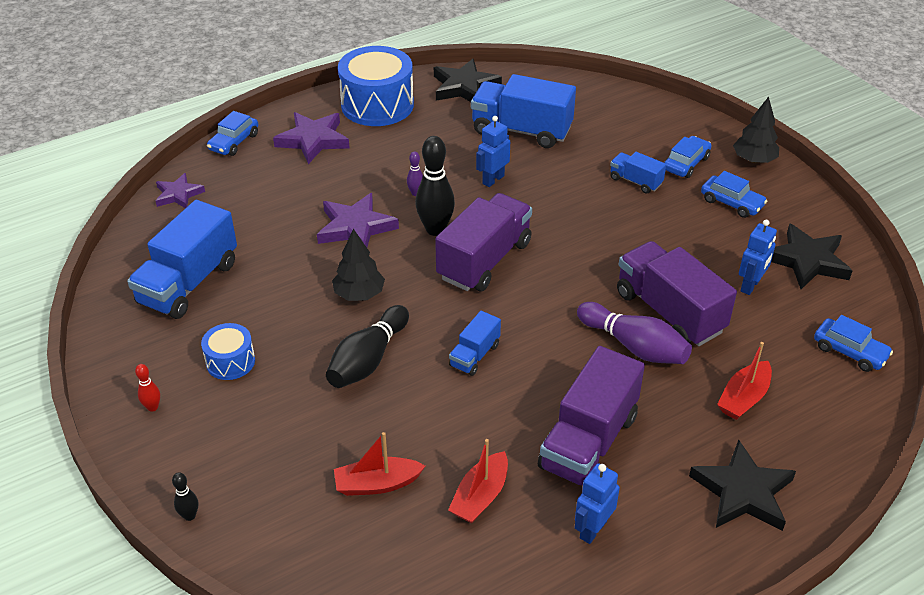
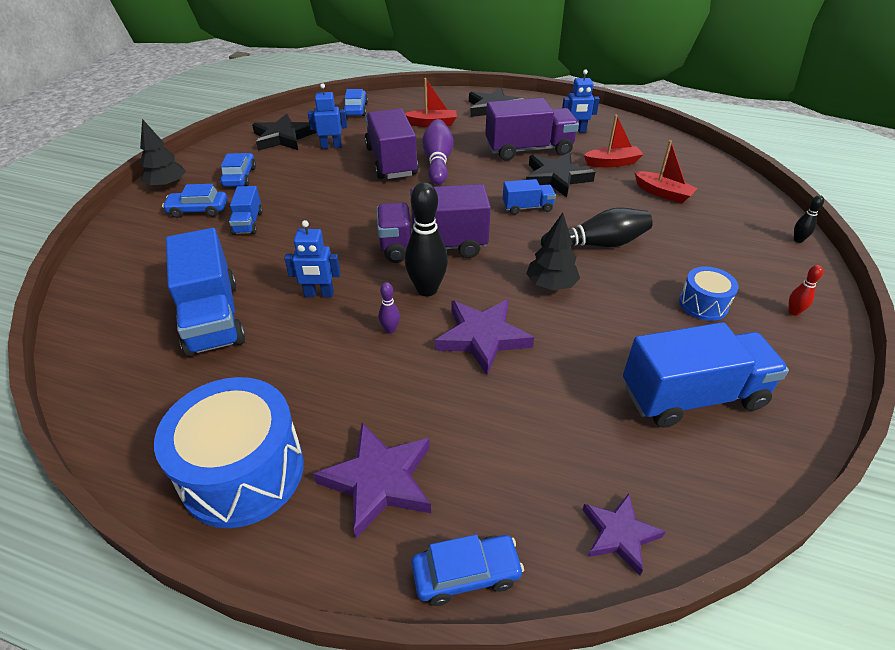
camera: 130 degrees left, 0 degrees up
(464, 87) = (138, 411): black star -> black star (556, 178)
(669, 312) = (391, 162): purple truck -> purple truck turned 150 degrees clockwise

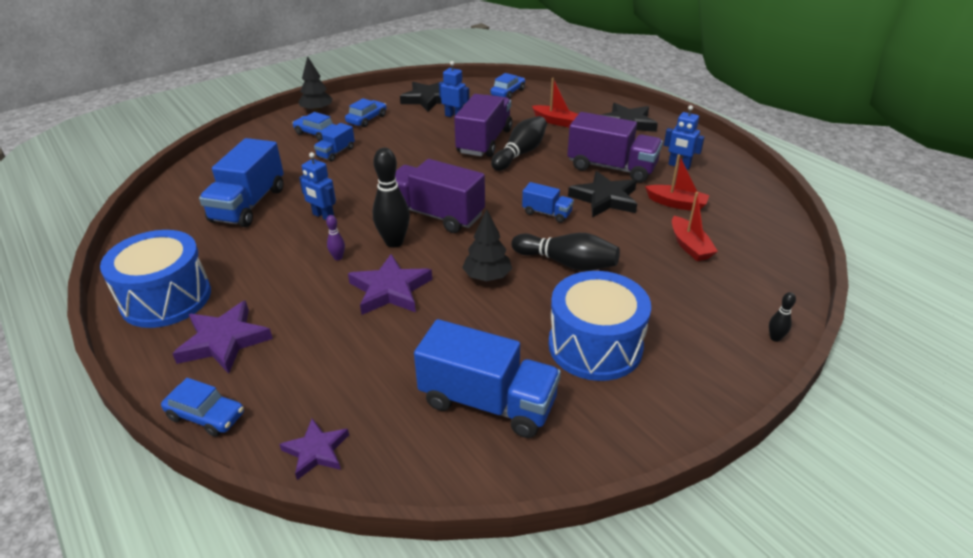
camera: 35 degrees right, 5 degrees down
(438, 162) = (520, 153): purple bowling pin -> black bowling pin
(703, 304) = (595, 346): blue drum -> blue drum, size x1.94
(793, 312) = (673, 390): red bowling pin -> none

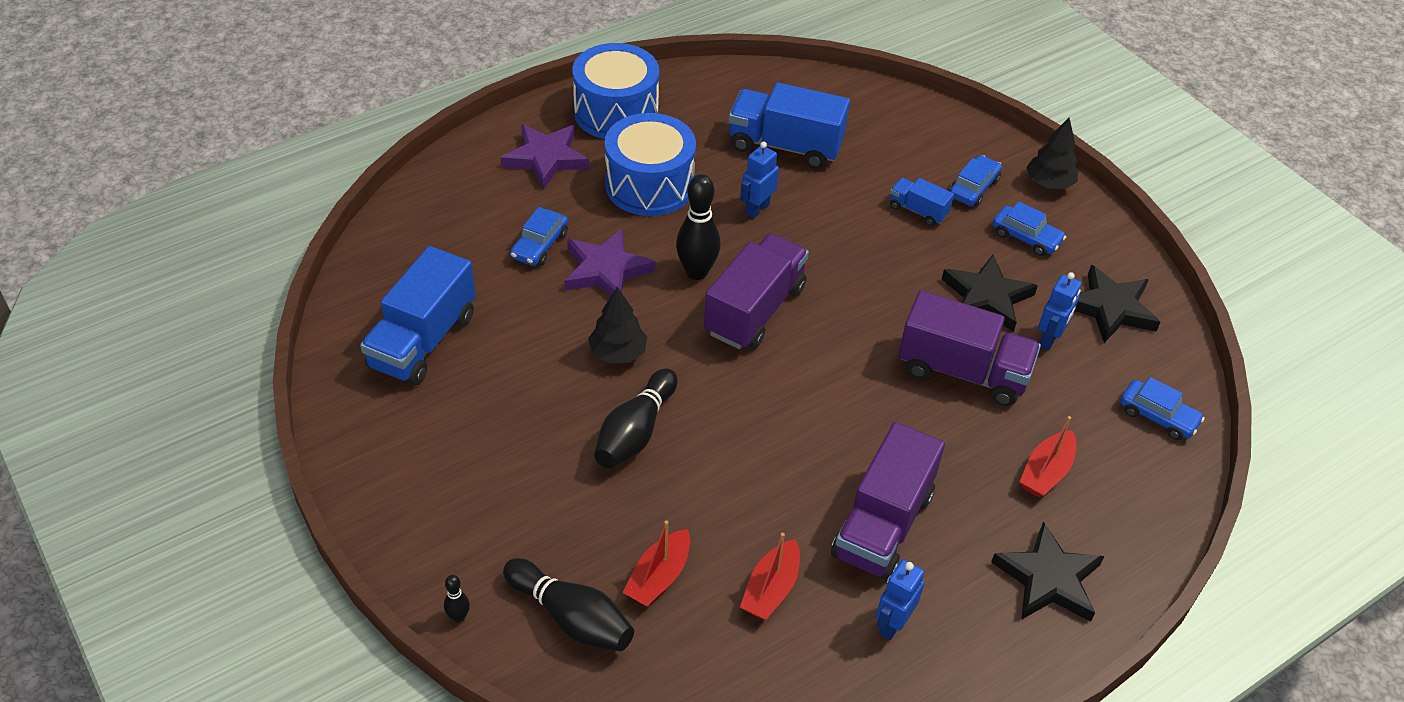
camera: 90 degrees right, 10 degrees up
(206, 415) = (454, 161): blue car -> blue car (540, 245)
(316, 451) = (397, 229): purple star -> none
(338, 257) = (670, 226): purple bowling pin -> none
(520, 153) = (926, 412): black bowling pin -> black bowling pin (571, 617)
(547, 213) = (752, 425): blue truck -> none
(595, 346) = (482, 436): blue drum -> blue drum (649, 185)
(605, 199) = (788, 499): black star -> black star (986, 297)
(689, 246) = (658, 577): red boat -> red boat turned 45 degrees counterclockwise

